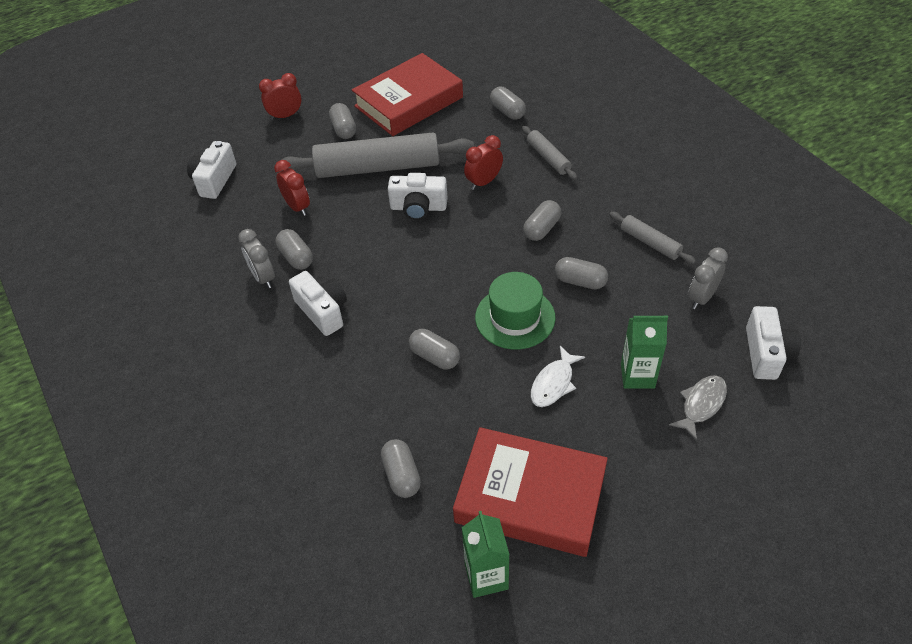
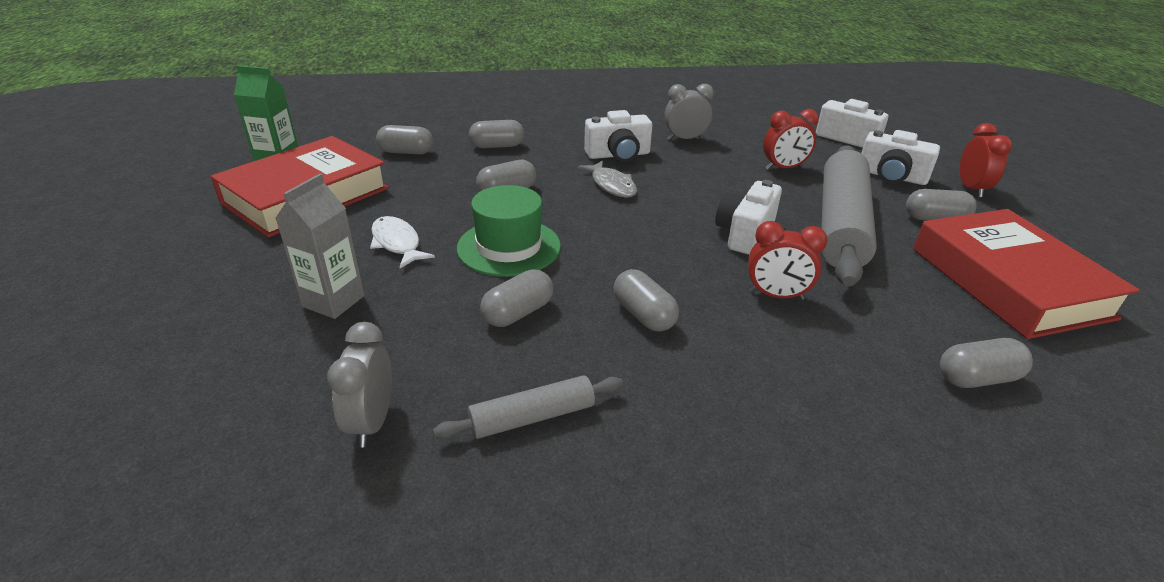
camera: 110 degrees right, 15 degrees down
(296, 257) = (703, 155): grey capsule -> grey capsule (497, 146)
(484, 182) = (776, 295): red clock -> red clock turned 120 degrees clockwise
(548, 158) = (817, 381): grey rolling pin -> none
(637, 376) = (333, 301): green carton -> grey carton
(701, 297) = (372, 422): grey clock -> grey clock turned 150 degrees counterclockwise
(701, 404) = (233, 333): grey fish -> grey fish (611, 185)
(766, 353) = (204, 441): white camera -> white camera (891, 176)

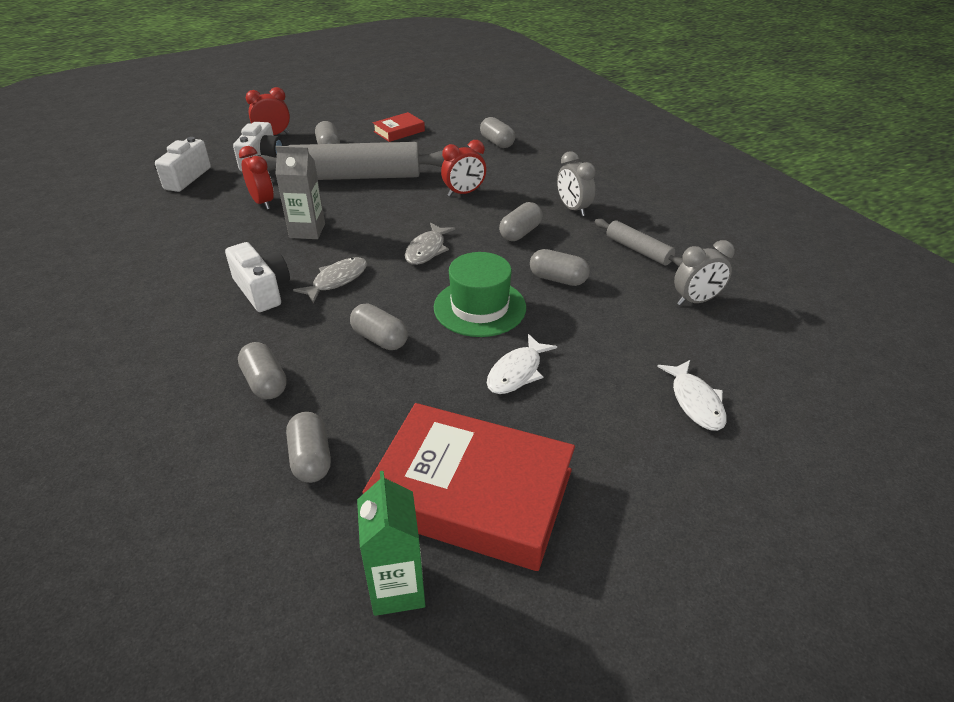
camera: 110 degrees left, 5 degrees up
(236, 334) = (695, 402): none -> white fish
(333, 301) = (618, 370): grey carton -> grey carton (307, 231)
(639, 239) = (427, 250): none -> grey fish
(685, 139) = (206, 257): grey clock -> grey clock (573, 209)
(745, 233) = (390, 209): white camera -> none
(776, 295) = (464, 193): red clock -> red clock turned 75 degrees clockwise
(1008, 282) = (399, 131): red book -> red book, size x0.47

